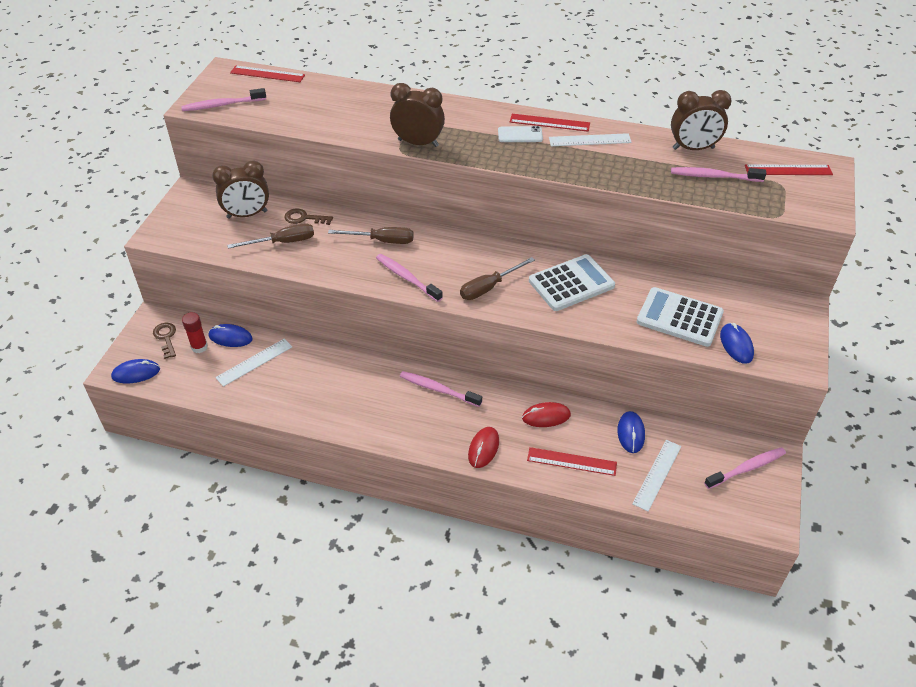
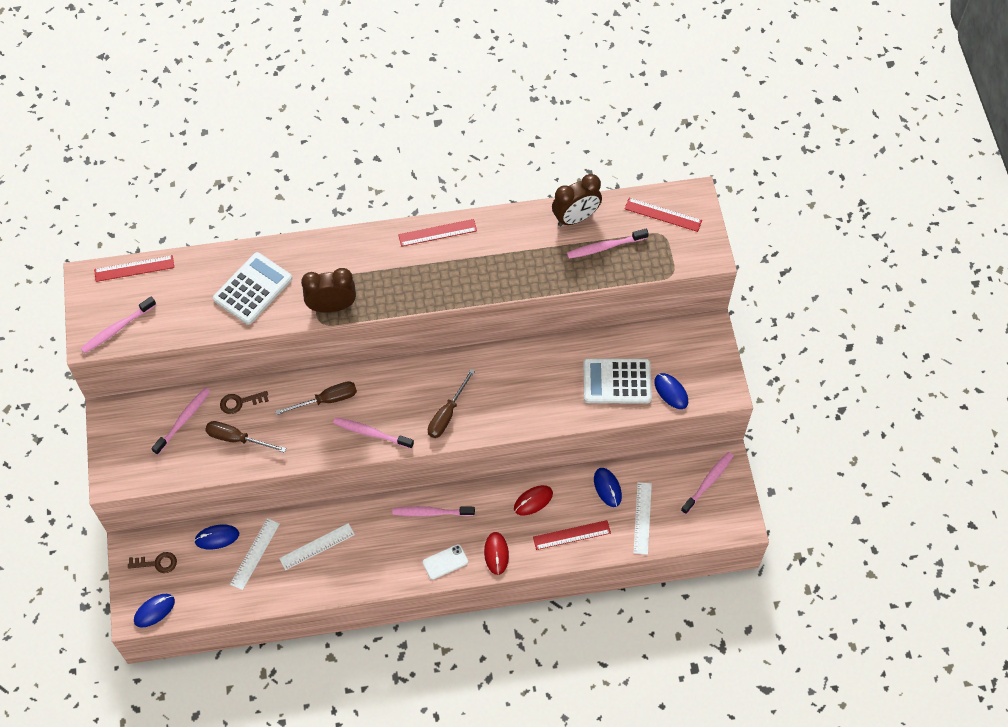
camera: 25 degrees left, 15 degrees up
(166, 338) = (157, 563): brown key -> brown key turned 135 degrees clockwise
(199, 347) = (194, 559): red glue stick -> none
(247, 215) = (183, 420): brown clock -> pink toothbrush
(283, 242) = (237, 439): brown screwdriver -> brown screwdriver turned 120 degrees counterclockwise
(520, 135) = (418, 259): white phone -> white phone (445, 562)
(571, 283) = (514, 381): white calculator -> white calculator (253, 289)
(590, 140) = (483, 242): white ruler -> white ruler (317, 546)
(788, 170) = (663, 214): red ruler -> red ruler turned 45 degrees clockwise

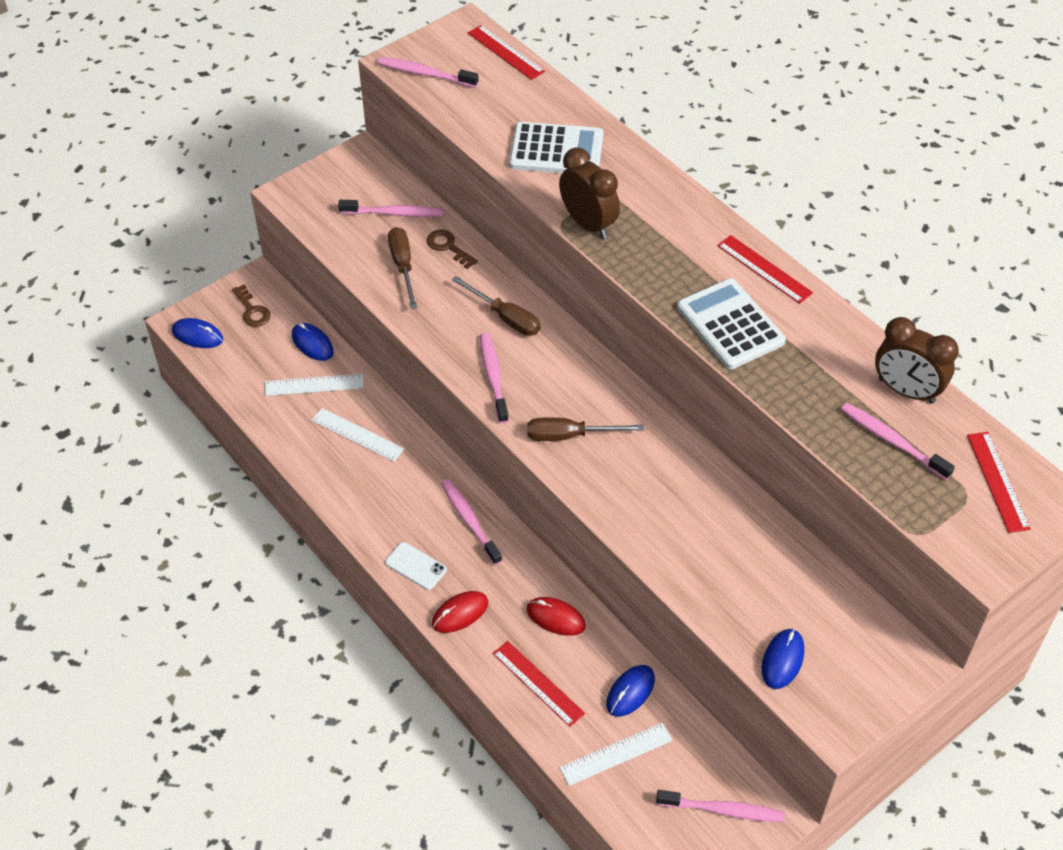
camera: 60 degrees right, 10 degrees down
(617, 381) = (749, 590): white calculator -> white calculator (730, 324)

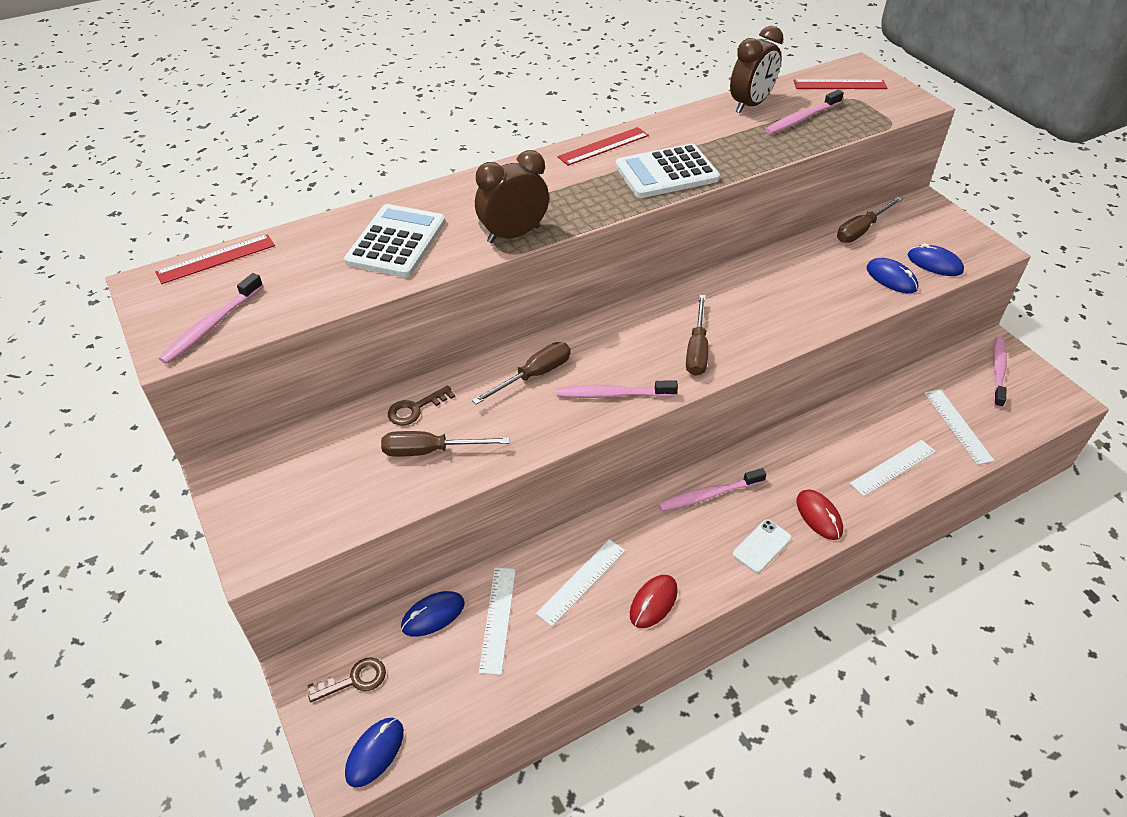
camera: 80 degrees left, 5 degrees down
(394, 213) = (341, 450): pink toothbrush -> none
(538, 683) = (893, 467): red ruler -> white ruler
(555, 618) = (822, 445): red mouse -> red mouse (653, 602)
(630, 692) = (896, 408): blue mouse -> blue mouse (891, 278)
(828, 585) = (861, 230): none -> brown screwdriver

